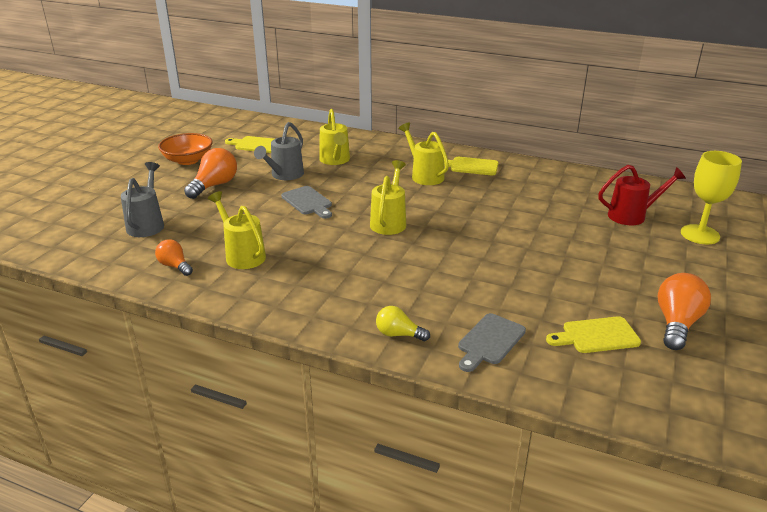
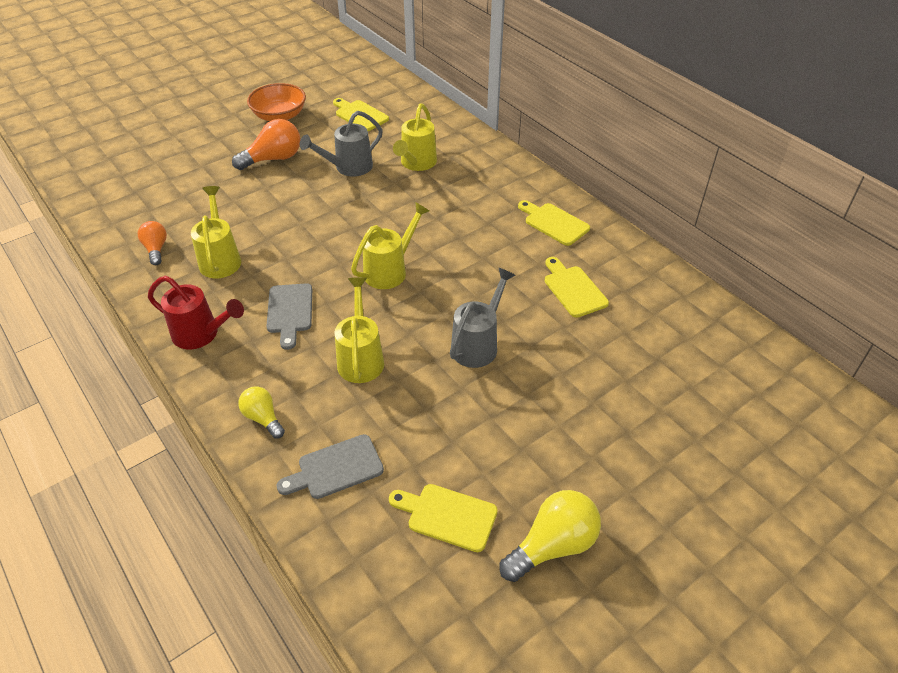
camera: 30 degrees right, 15 degrees up
(147, 224) = (177, 188): grey watering can -> grey watering can (478, 344)
(308, 202) = (337, 213): grey cutting board -> grey cutting board (290, 312)
(424, 175) = (489, 218): yellow watering can -> yellow watering can (361, 358)
(525, 195) = (573, 289): none -> yellow cutting board
(632, 216) = (670, 371): red watering can -> red watering can (201, 334)
(677, 324) = (552, 545): orange light bulb -> yellow light bulb
(700, 234) = (727, 435): yellow goblet -> none

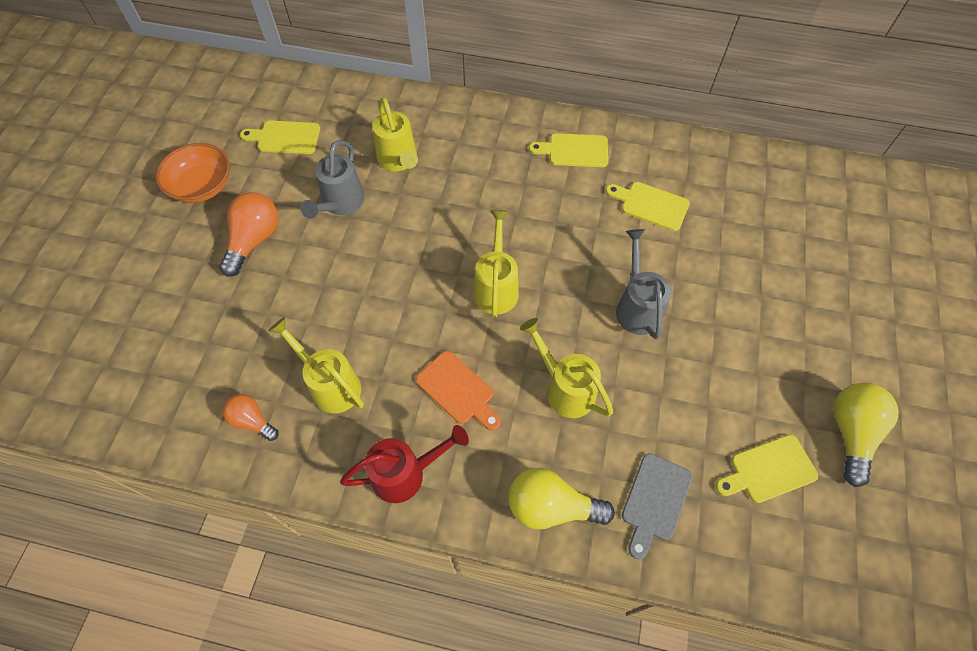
camera: 40 degrees left, 15 degrees up
(263, 418) = (551, 507): yellow light bulb -> yellow light bulb, size x1.64
(290, 312) = (458, 390): grey cutting board -> orange cutting board

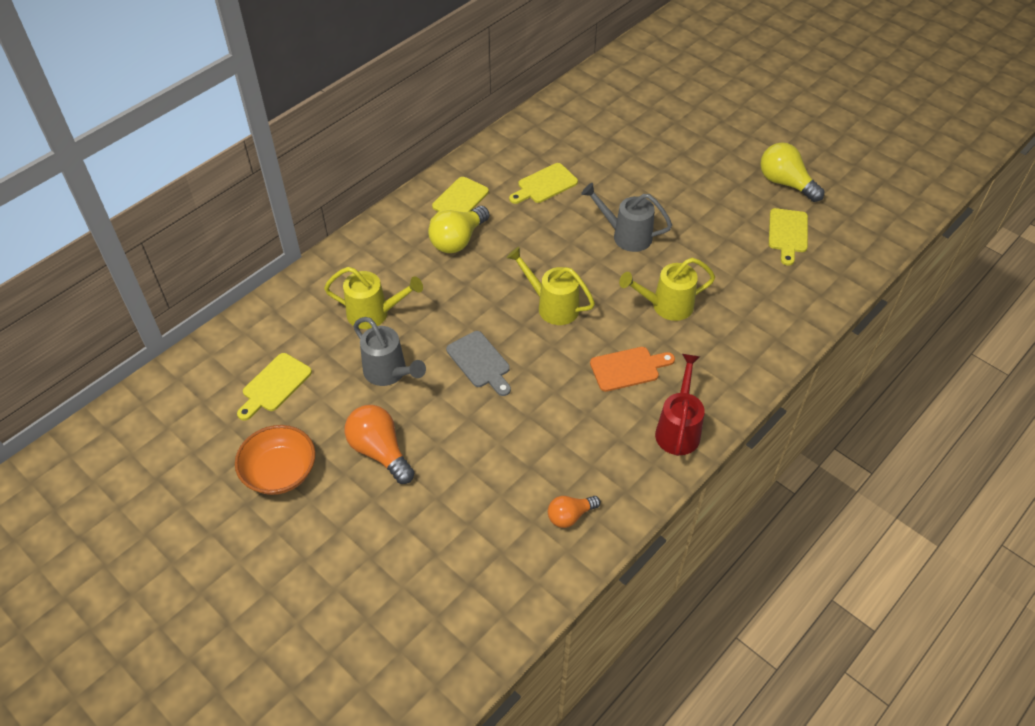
camera: 60 degrees left, 10 degrees down
(331, 384) = (570, 448): yellow watering can -> none
(551, 507) = (751, 355): yellow light bulb -> yellow light bulb (458, 240)
(654, 501) = (777, 299): grey cutting board -> grey cutting board (480, 362)

